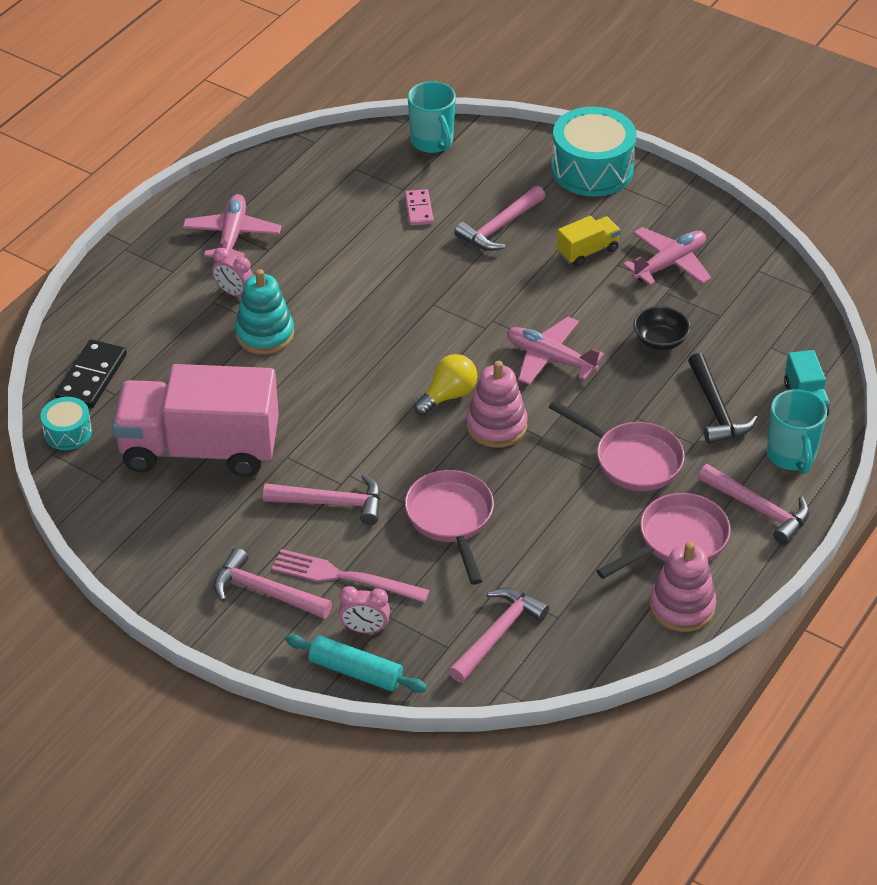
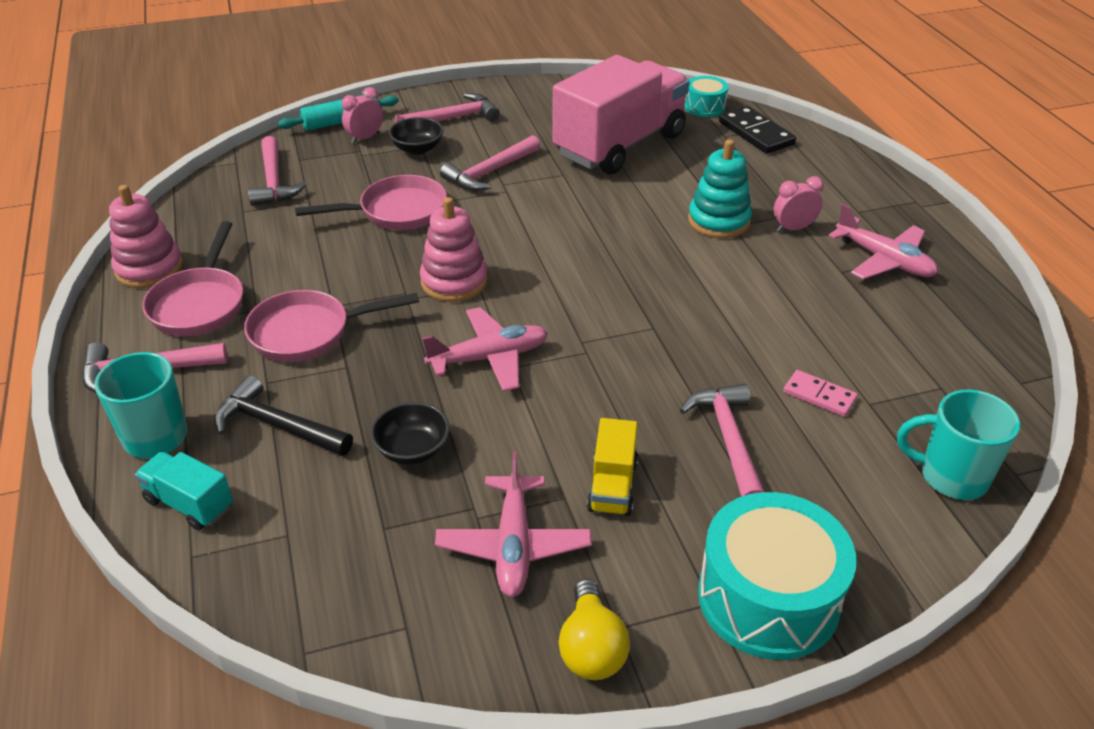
camera: 130 degrees right, 5 degrees down
(344, 577) = (417, 149): pink fork -> black bowl
(448, 395) = (523, 275): yellow light bulb -> yellow light bulb (591, 648)
(451, 519) = (396, 212): pink pan -> pink pan turned 45 degrees counterclockwise

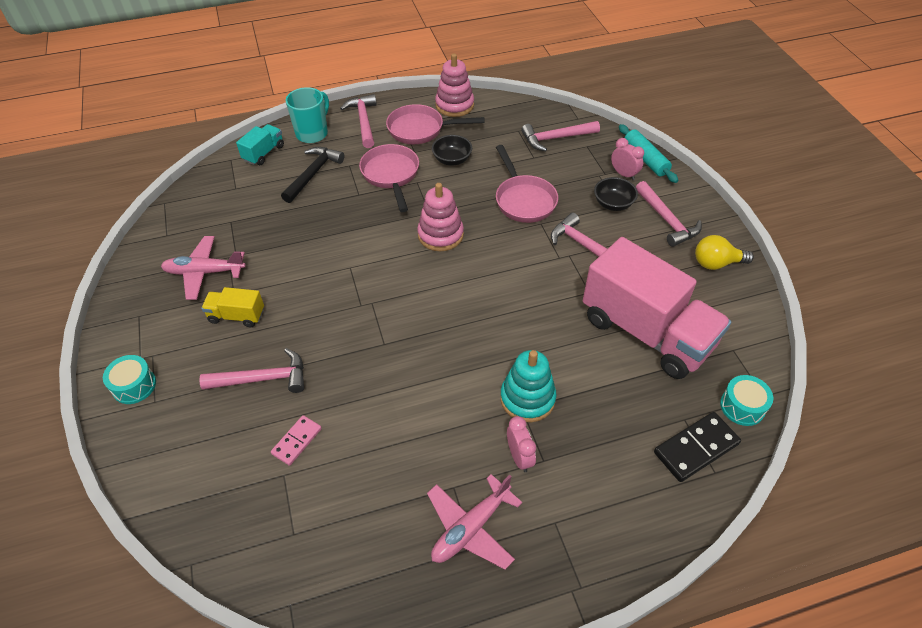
camera: 90 degrees right, 10 degrees up
(412, 450) = (284, 227): black bowl -> black bowl (452, 160)
(489, 358) = (359, 256): pink plane -> none
(591, 648) = (130, 304): yellow light bulb -> yellow light bulb (716, 263)
(768, 598) = (134, 385): turquoise drum -> turquoise drum, size x0.51
(951, 477) = (199, 514): turquoise mug -> none

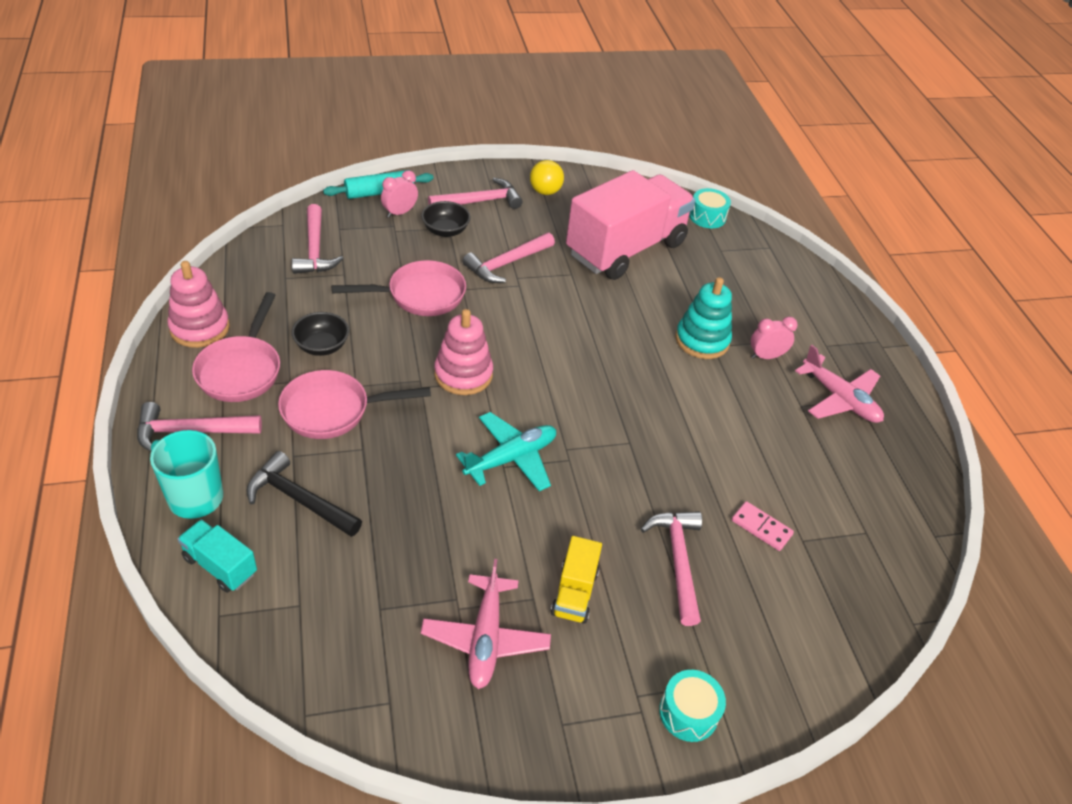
camera: 90 degrees left, 5 degrees down
(358, 270) = (511, 458): none -> turquoise plane
(696, 448) = (748, 251): black domino -> none

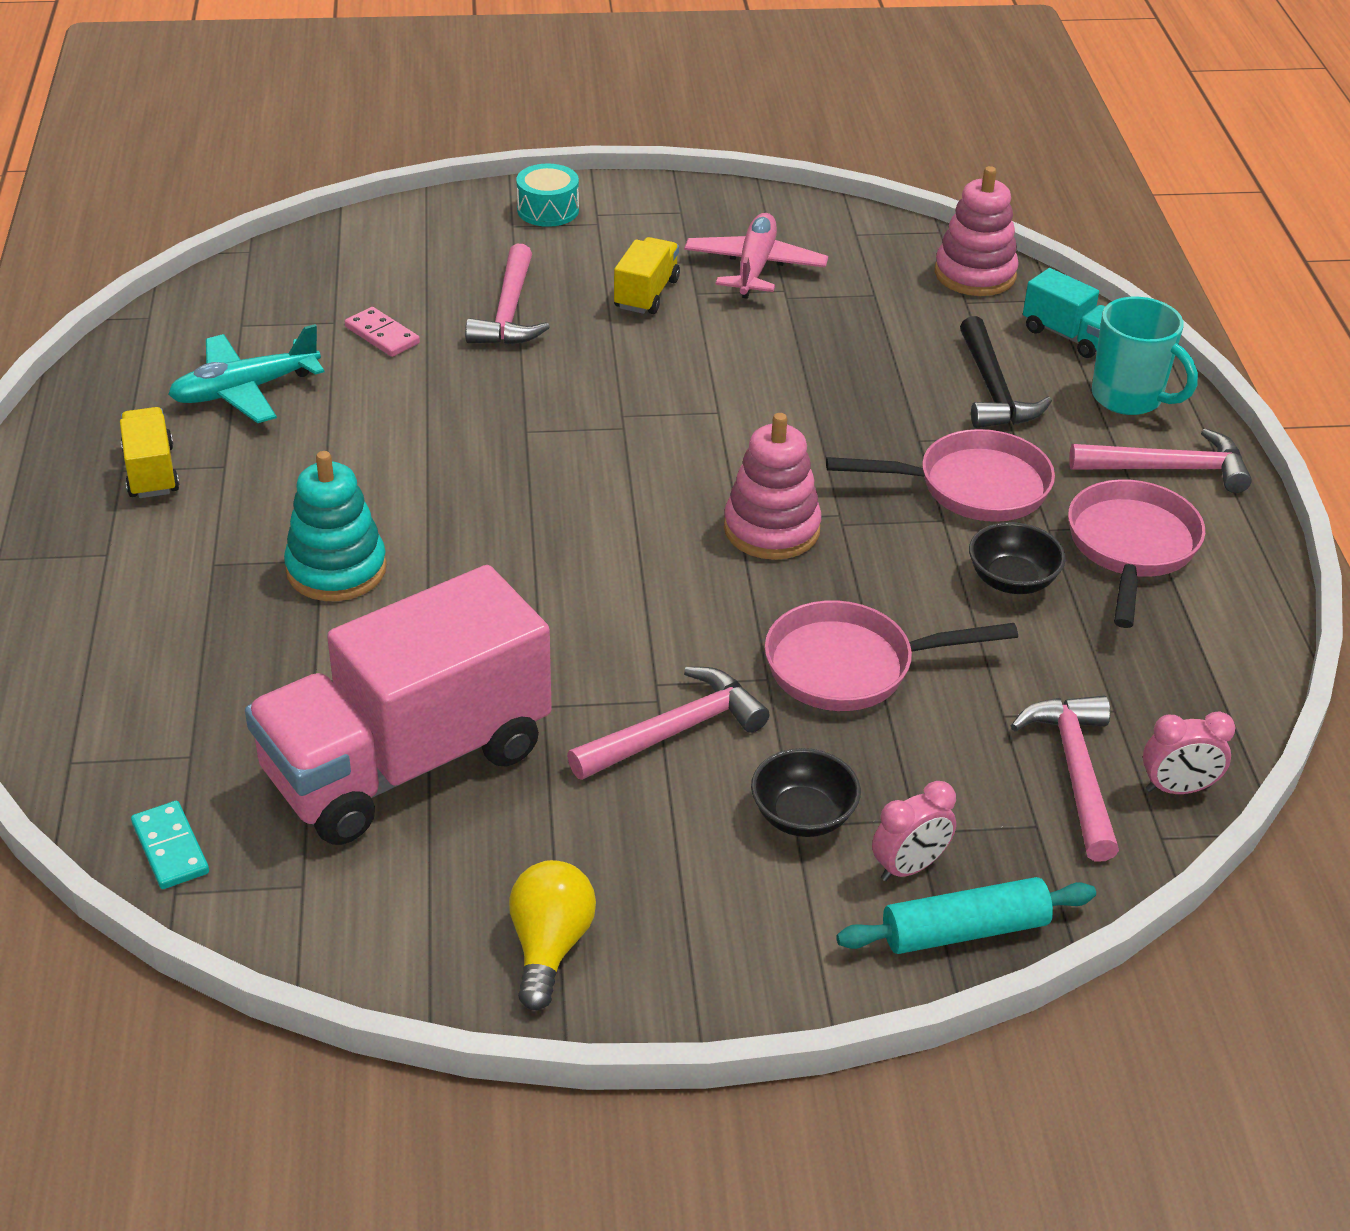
camera: 170 degrees left, 5 degrees down
(200, 328) = (1228, 617): pink stacking toy -> pink stacking toy (975, 274)
(299, 499) = (993, 390): black hammer -> black hammer turned 45 degrees clockwise
(480, 201) = (719, 900): pink hammer -> none
(511, 458) = (706, 419): turquoise plane -> turquoise plane (245, 390)
(707, 217) = (170, 848): turquoise drum -> turquoise domino
(766, 356) = (233, 539): pink clock -> pink clock (1177, 789)
(839, 399) = (151, 472): pink plane -> yellow truck

